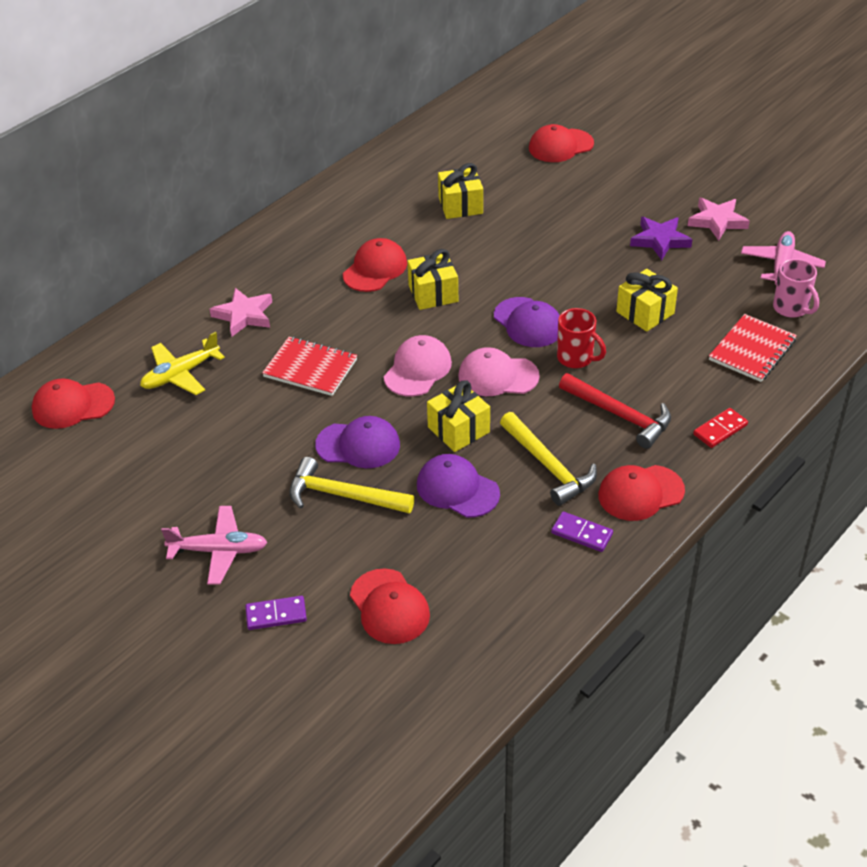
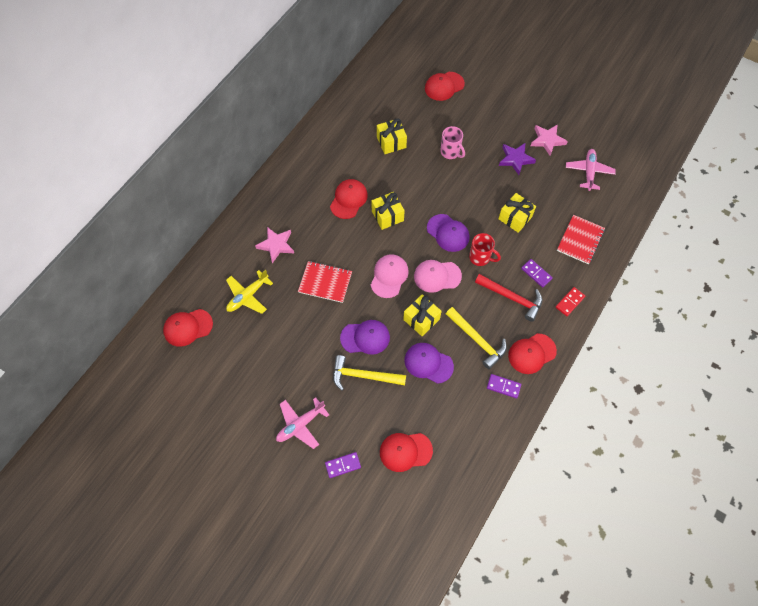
camera: 10 degrees left, 20 degrees up
(219, 551) = (300, 424): pink plane -> pink plane turned 150 degrees clockwise
(389, 607) = (405, 451): red cap -> red cap turned 120 degrees clockwise
(668, 387) = (536, 274): none -> purple domino
(791, 308) = (598, 206): pink mug -> pink mug (450, 152)

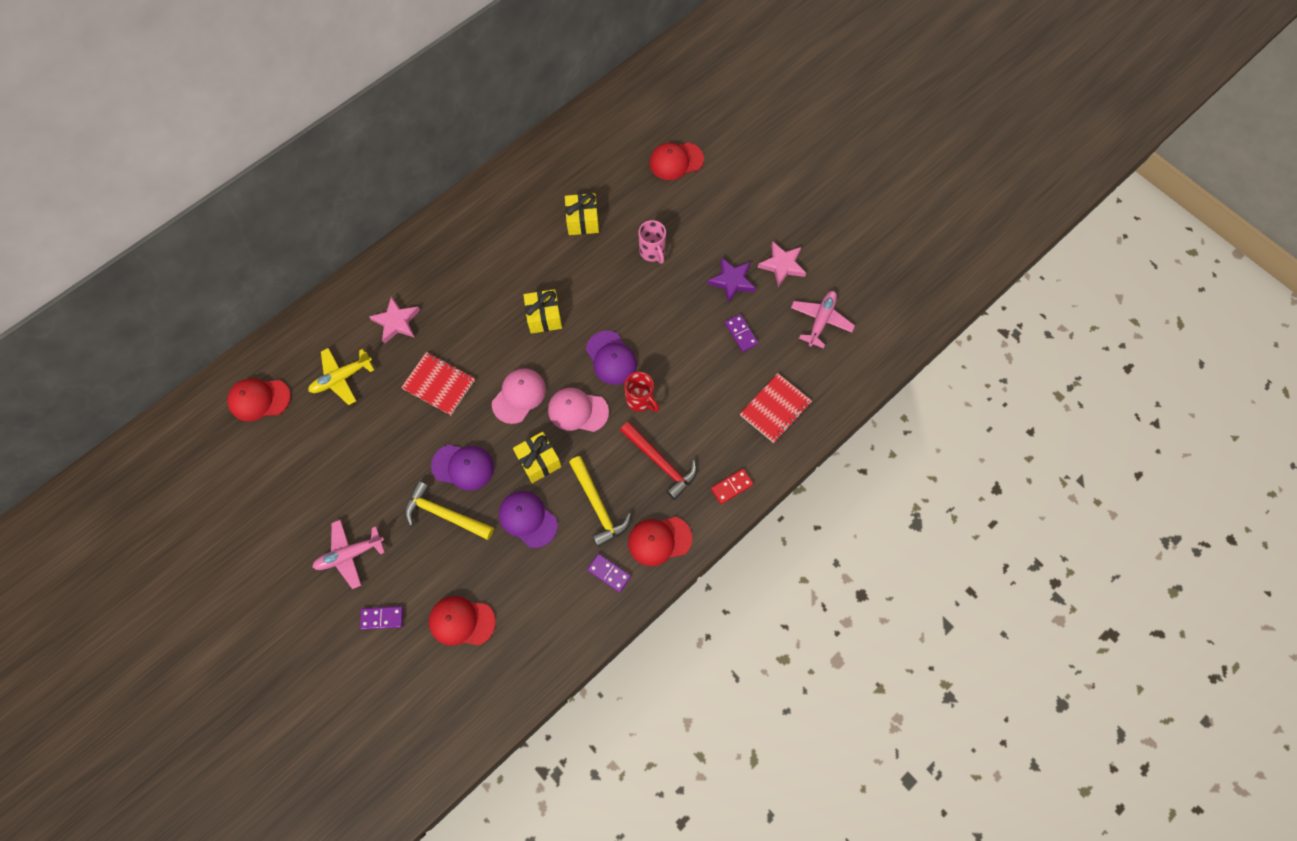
camera: 15 degrees right, 5 degrees up
(348, 200) = (504, 284): red cap -> none
(515, 218) = (703, 359): yellow gift -> none
(536, 274) = (702, 439): purple domino -> purple domino (741, 334)

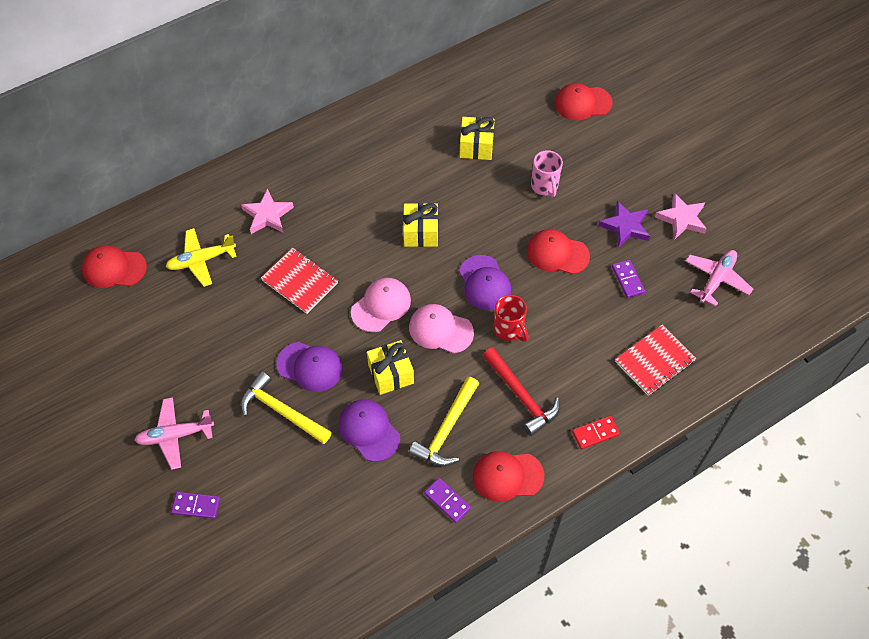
camera: 10 degrees right, 10 degrees down
(461, 621) = (279, 524): red cap -> red cap (557, 253)
(598, 506) = (446, 429): yellow hammer -> yellow hammer turned 45 degrees clockwise

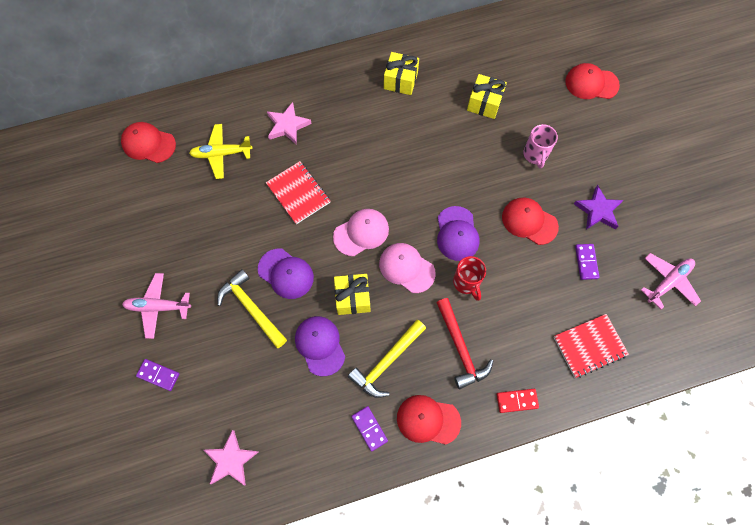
camera: 15 degrees right, 10 degrees up
(420, 233) = (414, 173): yellow gift -> yellow gift (400, 80)
(681, 218) = (652, 215): pink star -> pink star (231, 460)

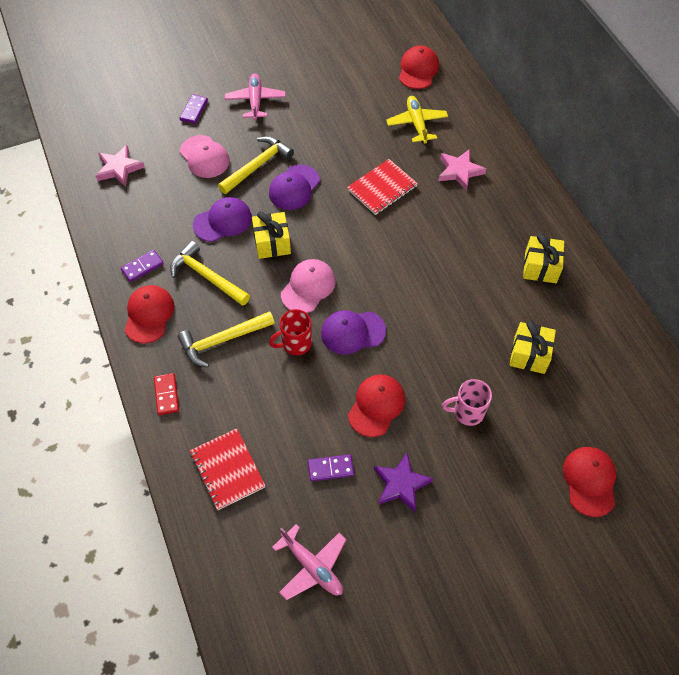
camera: 85 degrees right, 10 degrees down
(361, 233) = (344, 245): pink cap -> pink cap (204, 157)
(460, 348) = (222, 340): red hammer -> yellow hammer

